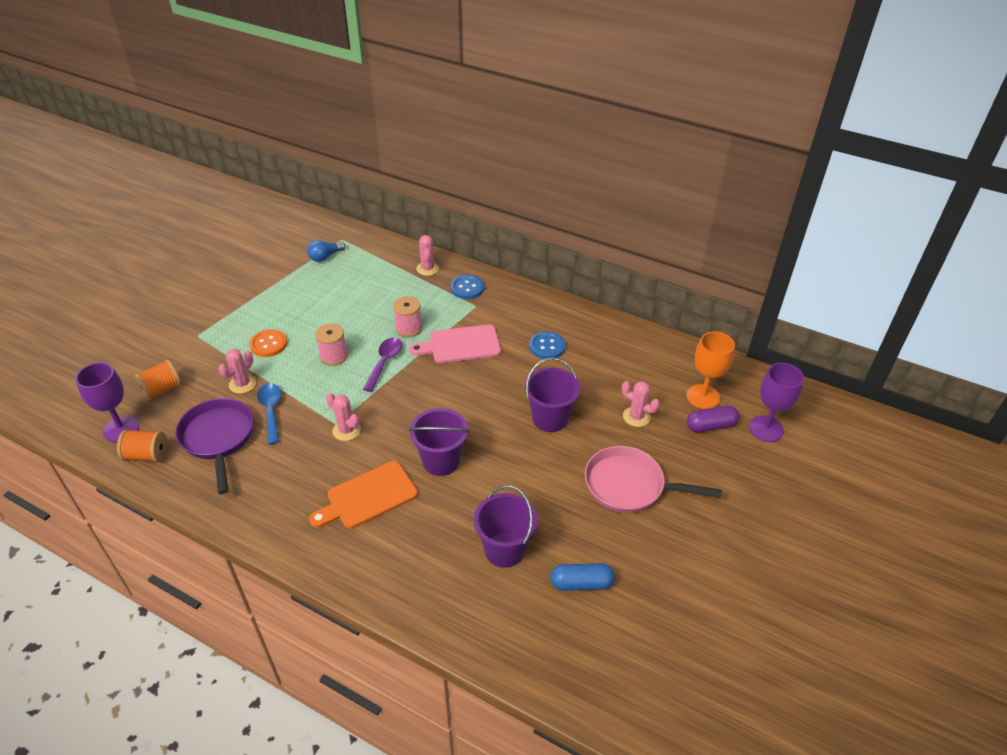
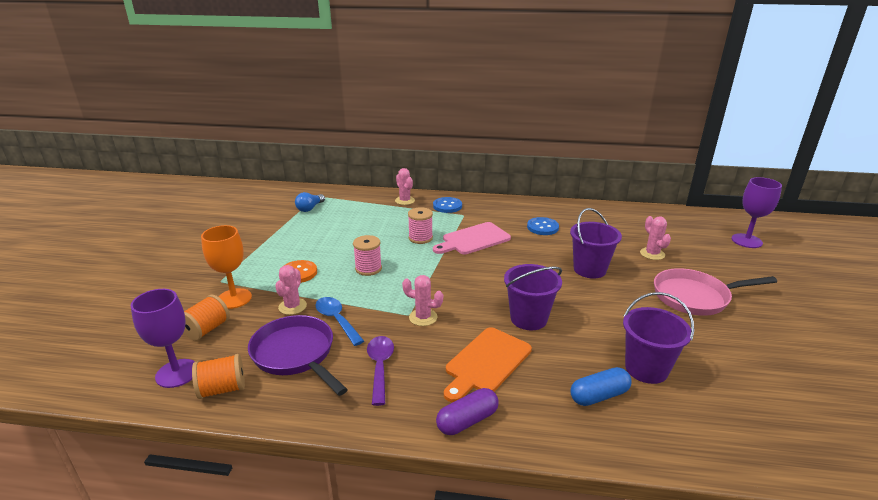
camera: 20 degrees left, 15 degrees down
(384, 362) = (418, 263): purple spoon -> purple spoon (380, 367)
(581, 583) = (734, 375): blue capsule -> blue capsule (599, 396)
(636, 417) = (652, 254): pink cactus -> pink cactus turned 60 degrees clockwise
(703, 397) = (684, 232): orange goblet -> orange goblet (234, 298)
(711, 426) = (709, 247): purple capsule -> purple capsule (467, 421)

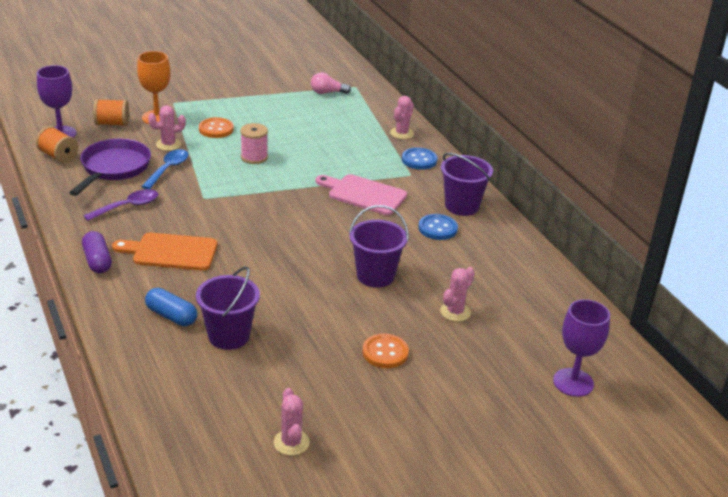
camera: 55 degrees right, 5 degrees up
(310, 208) = (327, 92): blue light bulb -> pink light bulb
(420, 238) = (335, 165): pink spool -> none
(423, 317) = (206, 206): pink cactus -> pink cactus (291, 442)
(467, 421) = (97, 261): purple capsule -> purple capsule turned 45 degrees clockwise
(528, 318) = (251, 258): purple bucket -> purple bucket (462, 206)
(695, 297) = (385, 352): pink pan -> orange button

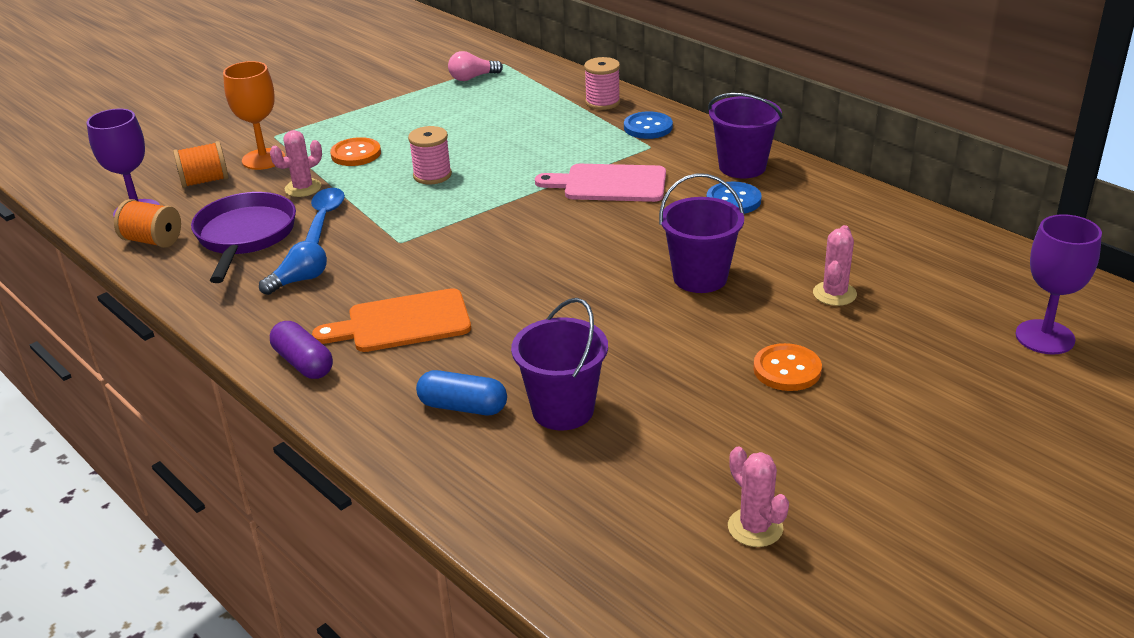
camera: 15 degrees left, 0 degrees up
(127, 207) = (299, 280): purple spoon -> blue light bulb
(402, 133) = (602, 102): pink cactus -> pink spool

